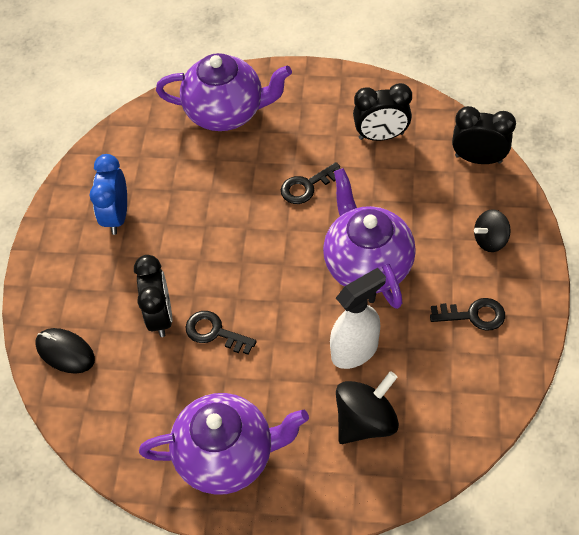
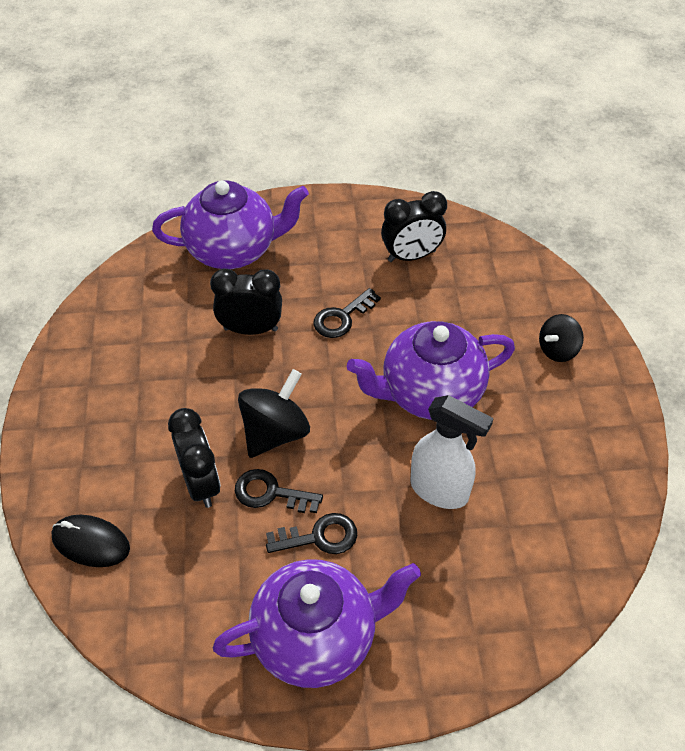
camera: 15 degrees left, 5 degrees down
(116, 216) = (127, 376): blue clock -> none
(355, 351) = (440, 490): white spray bottle -> white spray bottle turned 75 degrees clockwise
(365, 421) = (471, 569): black spinning top -> black spinning top (275, 432)
(367, 264) = (429, 393): purple teapot -> purple teapot turned 75 degrees counterclockwise
(473, 315) = (562, 432): black key -> black key (319, 537)
(478, 159) = (522, 268): black clock -> black clock (250, 329)

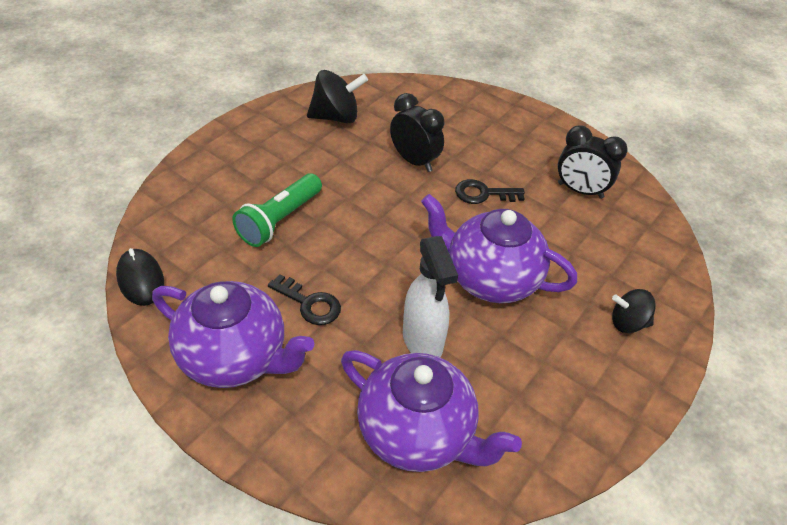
camera: 40 degrees right, 5 degrees down
(91, 542) = (184, 204): black mouse -> black mouse (141, 279)
(201, 483) = (279, 220): black clock -> green flashlight
(233, 250) = (458, 113): purple teapot -> purple teapot (417, 433)
(270, 493) = (312, 256): black key -> none
(275, 432) = (357, 226): black spinning top -> black spinning top (336, 117)

